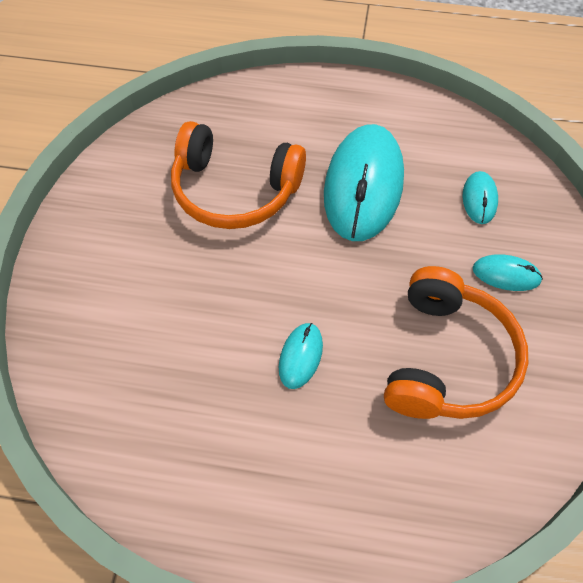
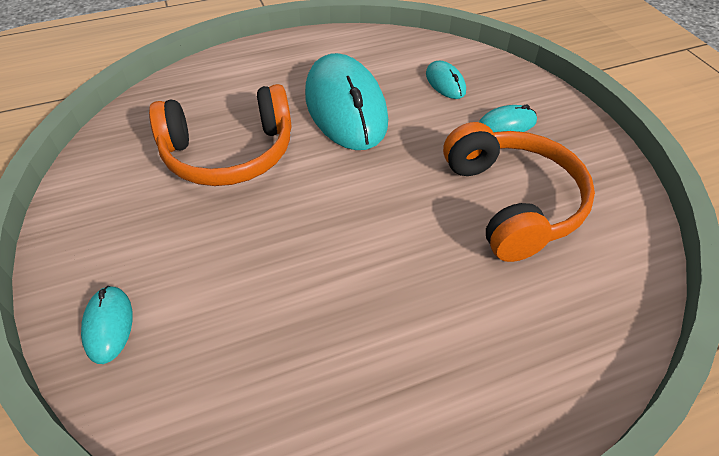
camera: 30 degrees left, 10 degrees down
(300, 356) = (388, 259): turquoise mouse -> turquoise mouse (108, 325)

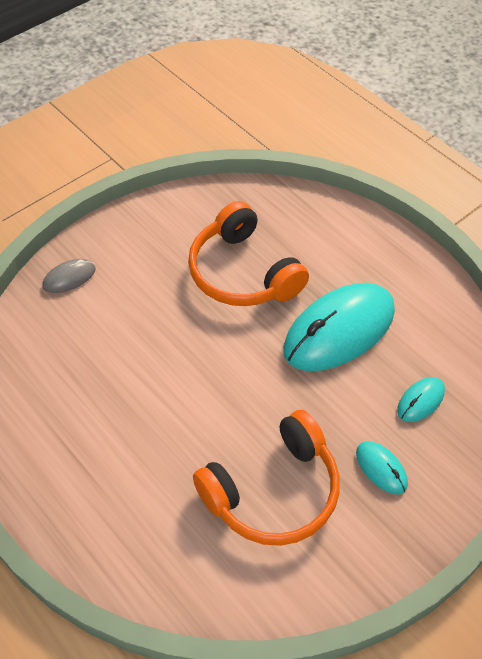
camera: 70 degrees right, 5 degrees up
(108, 325) = (69, 278): turquoise mouse -> grey mouse

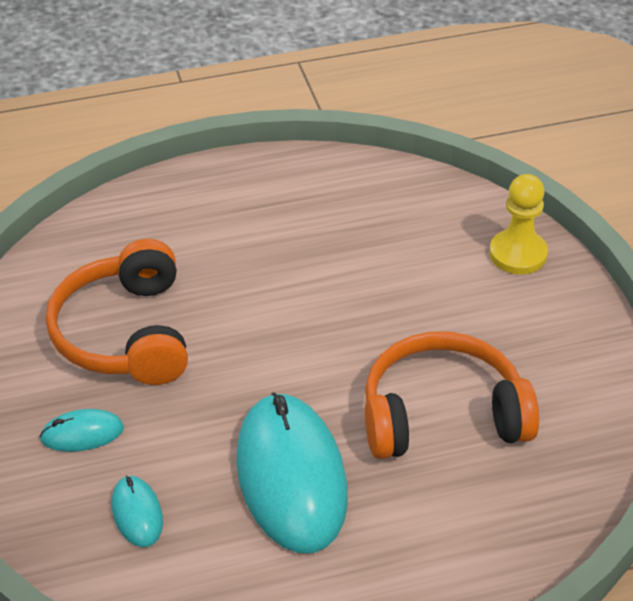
camera: 115 degrees right, 10 degrees down
(69, 278) = (518, 254): grey mouse -> yellow pawn

